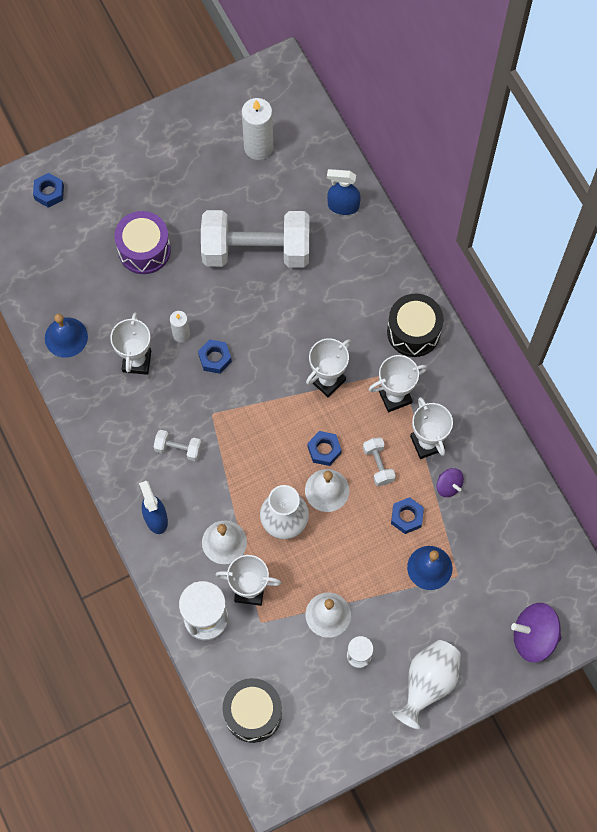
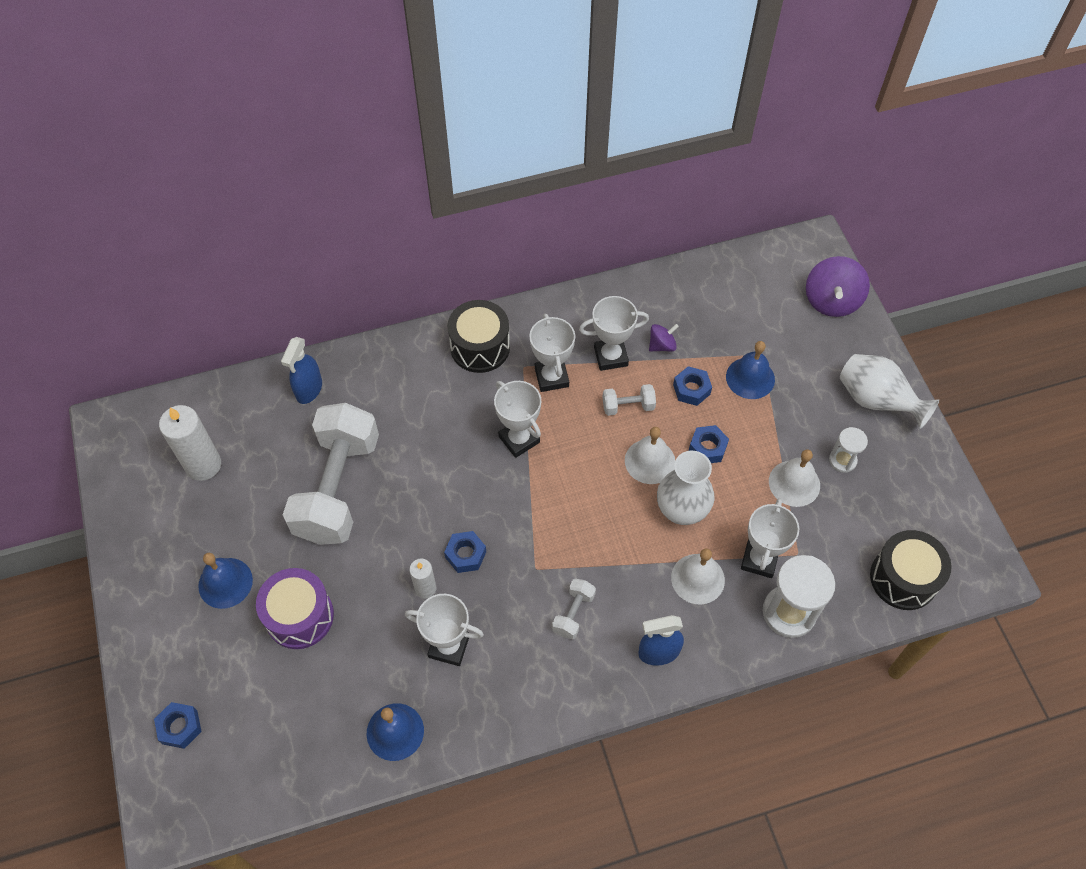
camera: 80 degrees left, 10 degrees down
(162, 191) = (225, 583): none -> blue bell
(324, 450) = (602, 456): blue nut -> blue nut (707, 448)

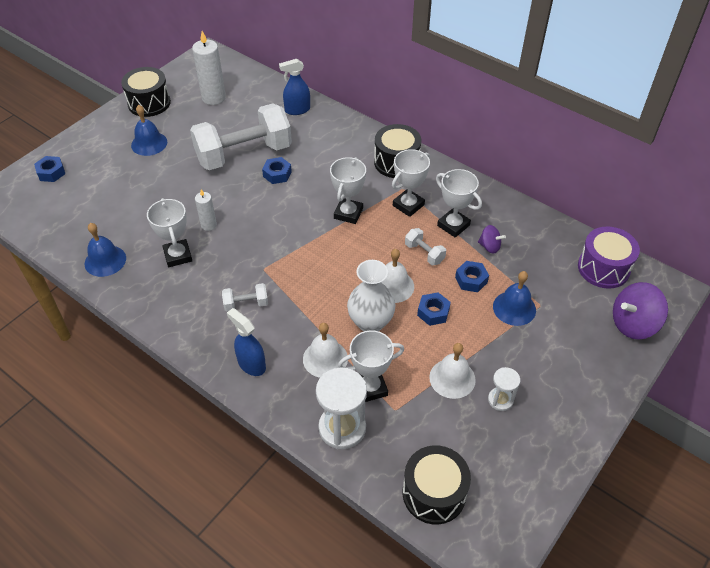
camera: 55 degrees right, 10 degrees down
(144, 544) = (149, 103): none -> black drum
(299, 616) = (150, 182): purple drum -> purple drum (603, 268)
(465, 554) = (246, 231): blue nut -> blue nut (277, 174)
(876, 401) = (574, 397): white vase -> none

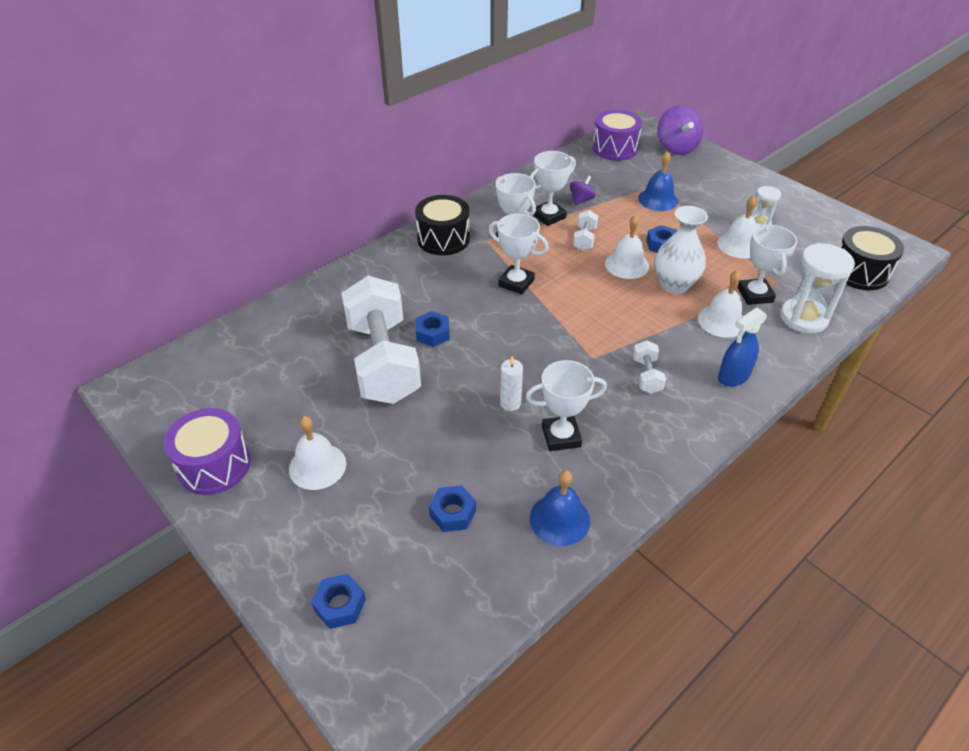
camera: 80 degrees left, 5 degrees down
(149, 103) = (214, 465): black drum -> purple drum
(149, 143) = (317, 466): blue bell -> white bell
(213, 98) = (243, 386): white candle -> none
(297, 110) = (314, 306): blue spray bottle -> none
(424, 253) = (584, 239): white dumbbell -> white dumbbell turned 45 degrees counterclockwise
(471, 280) = (622, 217): blue nut -> blue nut (452, 513)

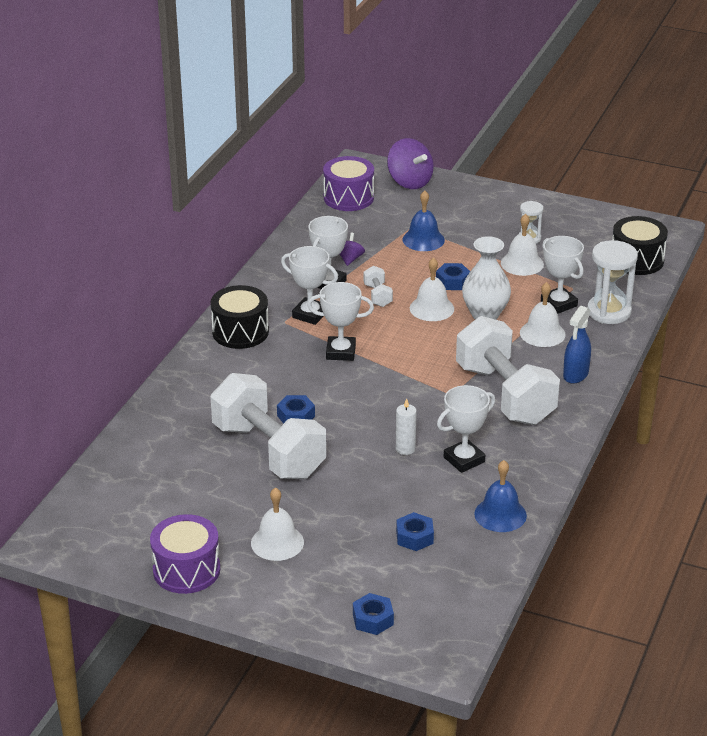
camera: 25 degrees left, 10 degrees down
(646, 376) = (505, 394): white dumbbell -> white dumbbell, size x2.47

